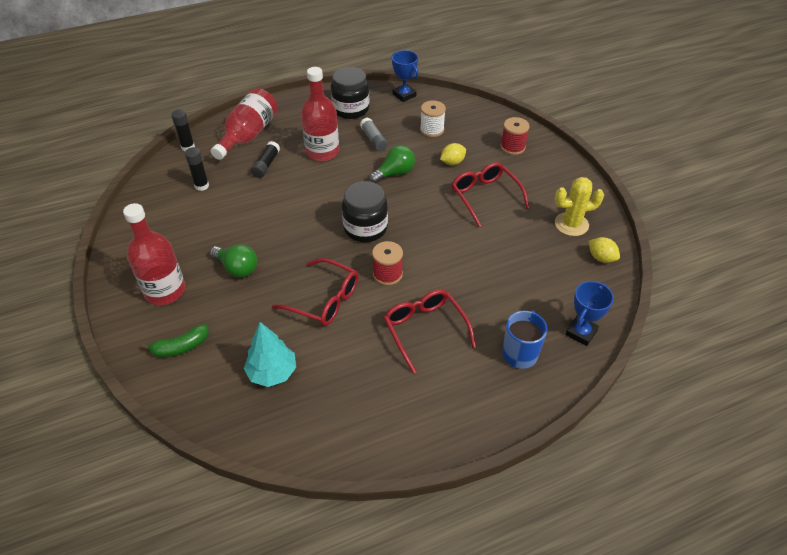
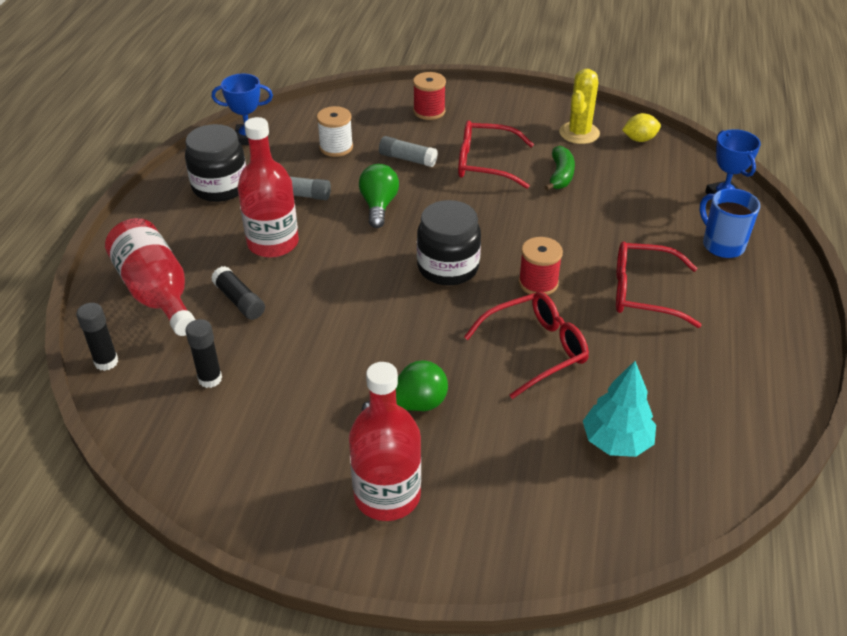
camera: 55 degrees left, 5 degrees down
(181, 347) = (508, 515): green banana -> green banana (560, 175)
(452, 162) = (407, 159): yellow lemon -> grey glue stick

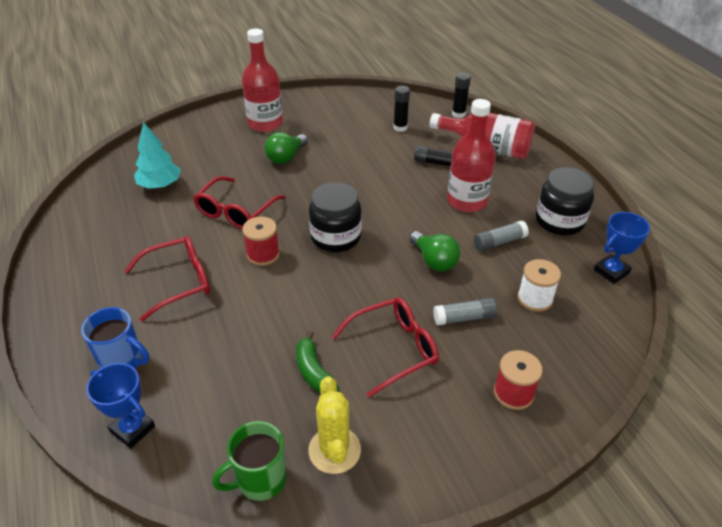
camera: 145 degrees right, 0 degrees up
(639, 139) = (260, 480): yellow lemon -> green mug

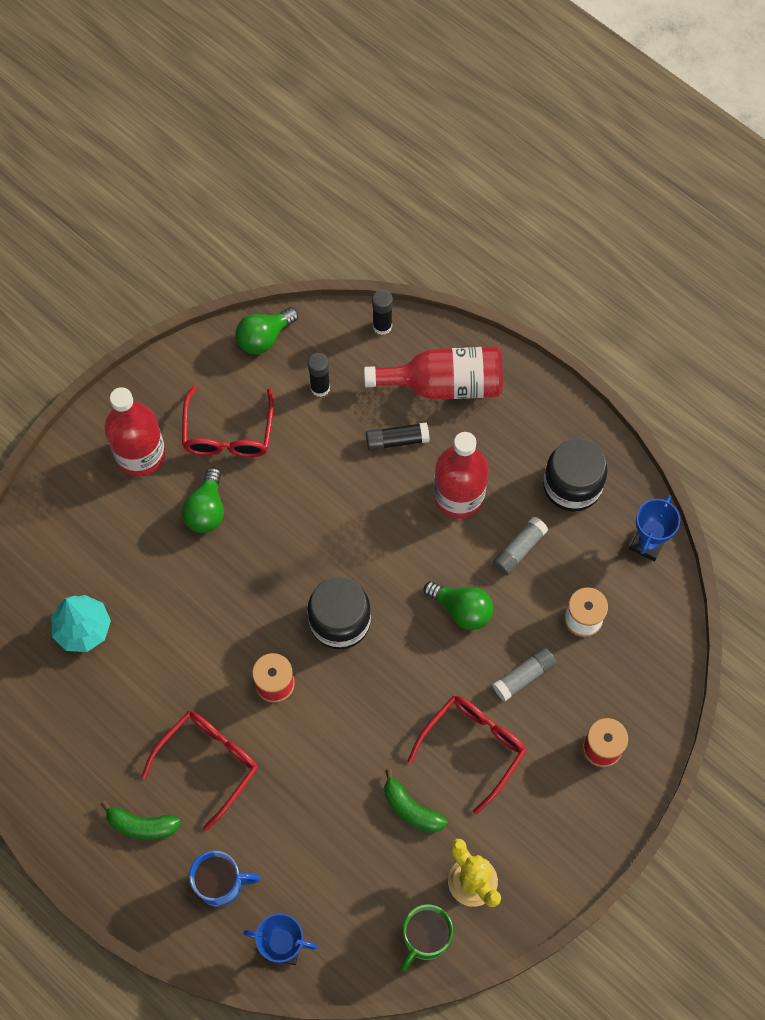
camera: 25 degrees left, 25 degrees up
(99, 300) = (142, 825): none -> green banana
(236, 211) = (203, 631): red glasses -> red glasses (228, 433)
(379, 100) = (264, 337): none -> green light bulb

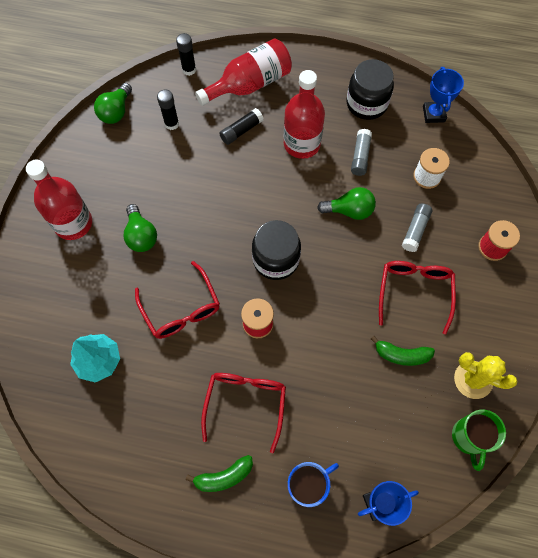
camera: 30 degrees left, 0 degrees up
(228, 433) = (127, 180): red glasses -> red glasses (181, 309)

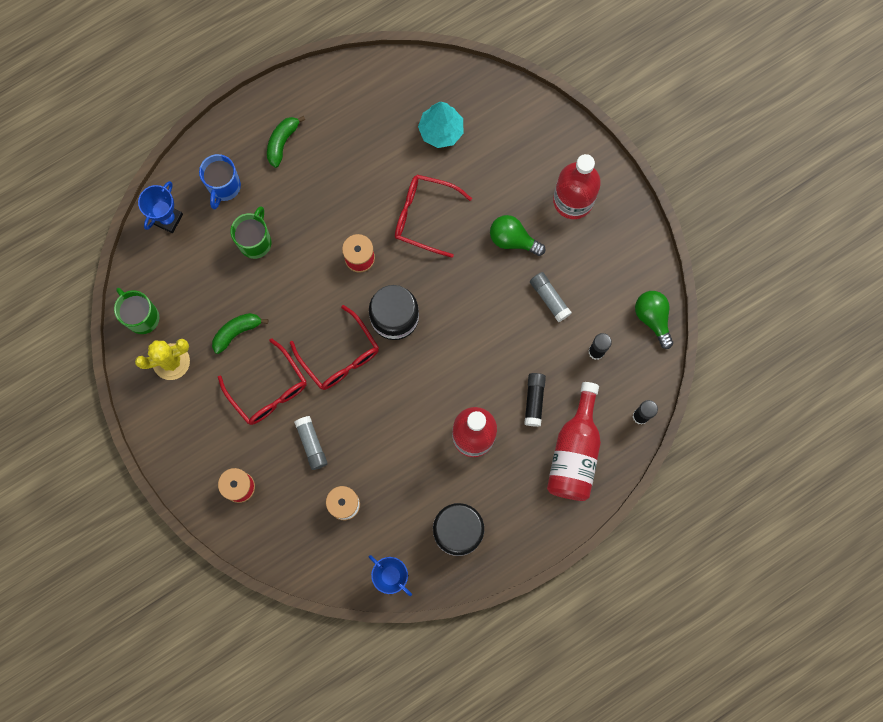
camera: 135 degrees right, 10 degrees up
(245, 404) = (313, 197): red glasses -> red glasses (340, 356)
(324, 412) = (255, 242): none -> green mug
(349, 210) = (378, 412): green light bulb -> none
(360, 156) = (415, 471): grey glue stick -> grey glue stick (549, 298)

